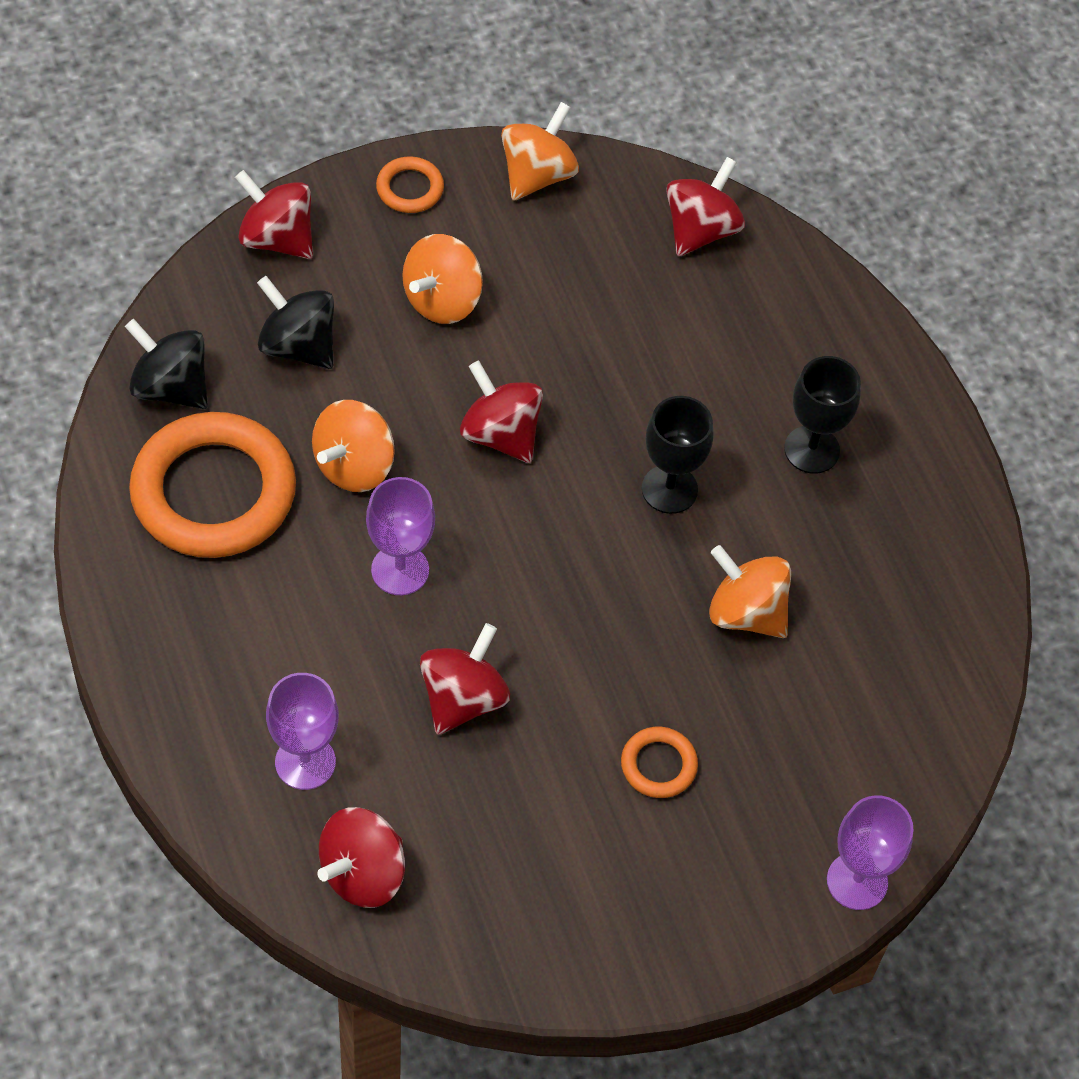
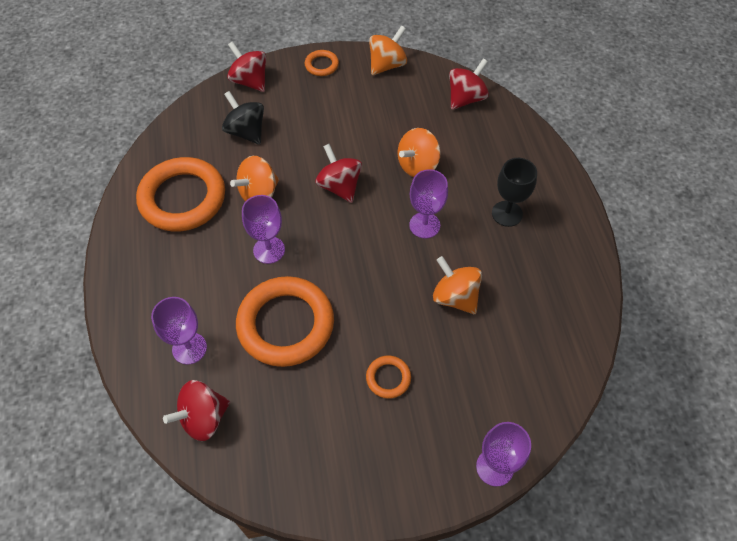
camera: 15 degrees right, 0 degrees up
(170, 387) = (177, 144): black spinning top -> none
(442, 300) = (325, 118): orange spinning top -> orange spinning top (417, 166)
(463, 698) = (285, 324): red spinning top -> orange ring
(669, 489) = (424, 225): black goblet -> purple goblet

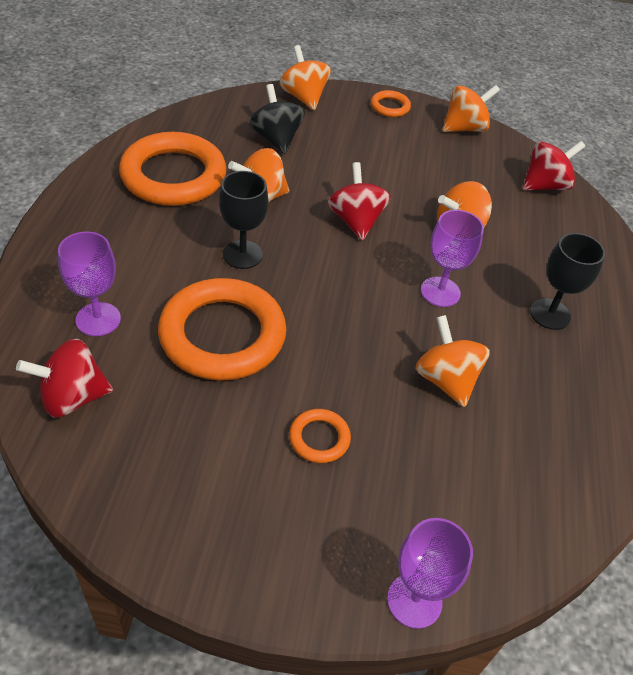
camera: 15 degrees right, 10 degrees down
(250, 81) = (303, 97): red spinning top -> orange spinning top
(269, 250) = (242, 254): purple goblet -> black goblet

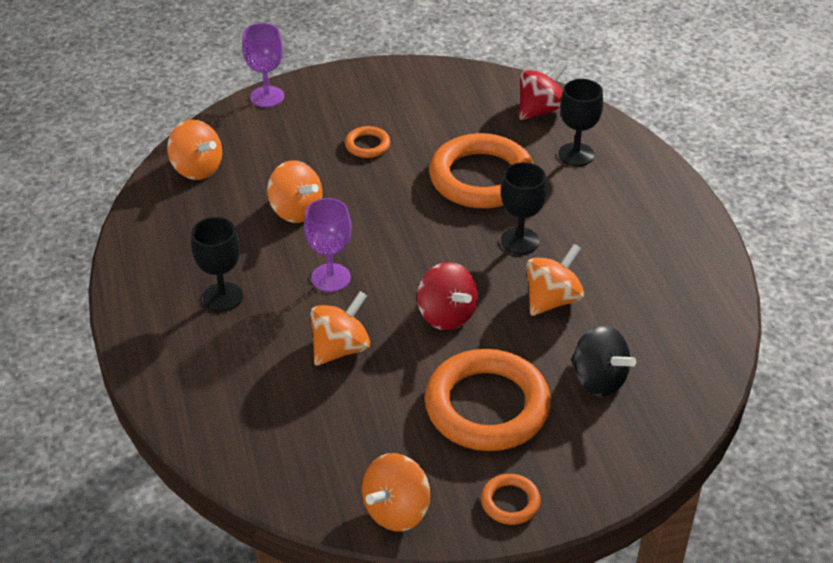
camera: 160 degrees right, 5 degrees down
(98, 319) = (576, 154): purple goblet -> black goblet
(173, 176) = (649, 288): orange ring -> orange ring (487, 406)
(303, 97) = (623, 463): orange spinning top -> orange spinning top (197, 169)
(545, 185) = (263, 457): red spinning top -> none

